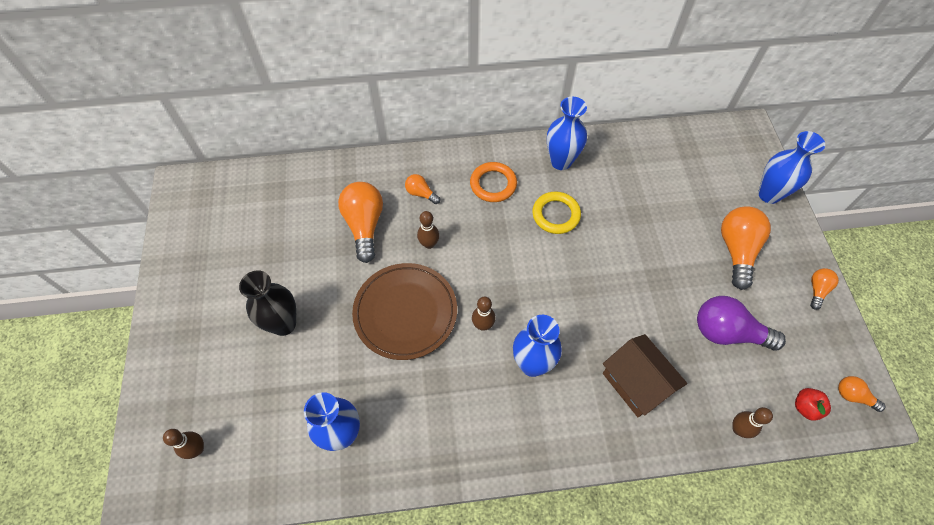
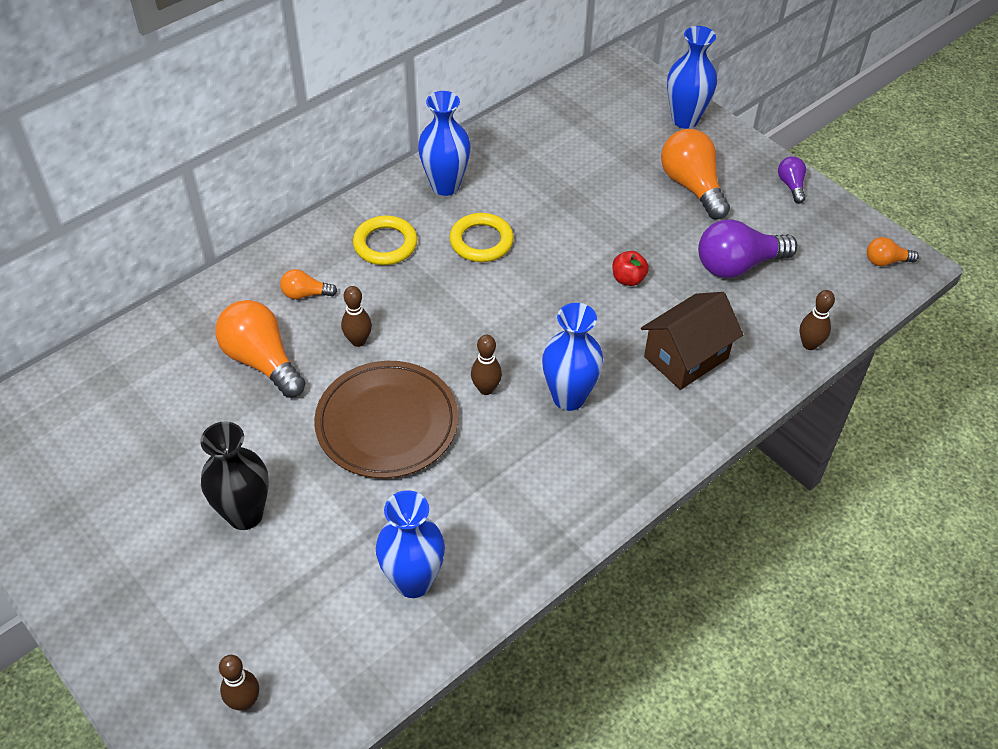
camera: 35 degrees left, 10 degrees down
(493, 184) = (385, 244): orange ring -> yellow ring
(636, 383) = (686, 357): brown house -> brown house turned 60 degrees counterclockwise
(805, 407) = (853, 293): red apple -> red apple (628, 279)
(817, 290) = (791, 185): orange light bulb -> purple light bulb

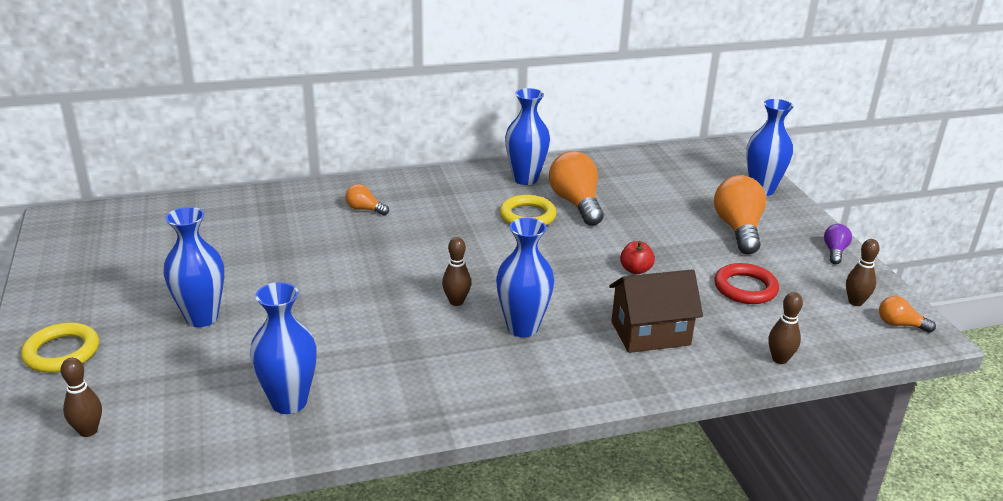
camera: 25 degrees right, 20 degrees down
(245, 514) = (202, 318): black vase -> blue vase
(262, 361) = (298, 236): orange light bulb -> orange light bulb (576, 203)
(358, 341) = (380, 245): brown bowling pin -> brown bowling pin (855, 302)
(385, 244) = (450, 198): yellow ring -> yellow ring (62, 352)
(387, 423) = (358, 298): brown plate -> none
(737, 265) = (745, 288): purple light bulb -> red ring

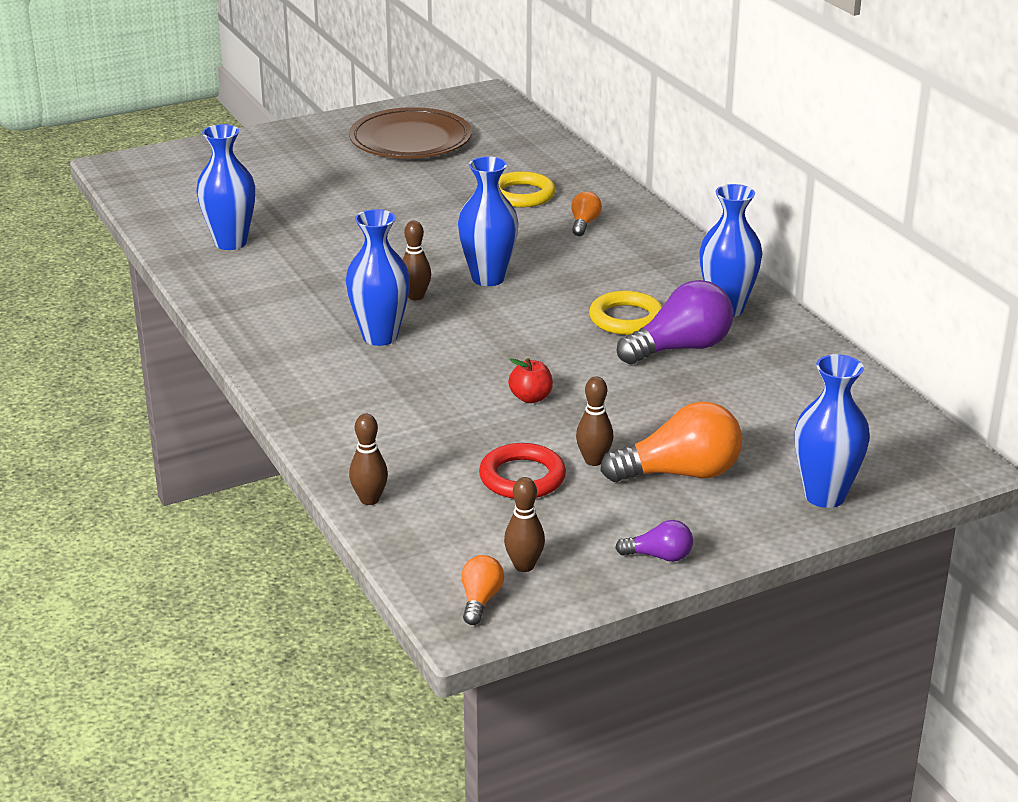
camera: 80 degrees right, 0 degrees up
(62, 352) = (276, 145): yellow ring -> yellow ring (522, 195)
(88, 431) = (180, 177): brown bowling pin -> brown bowling pin (593, 460)
(129, 268) = (410, 140): none -> brown plate
(202, 318) = (343, 185): blue vase -> blue vase (488, 278)
(576, 203) = (680, 348): orange light bulb -> purple light bulb
(650, 333) = (395, 412): brown house -> none

